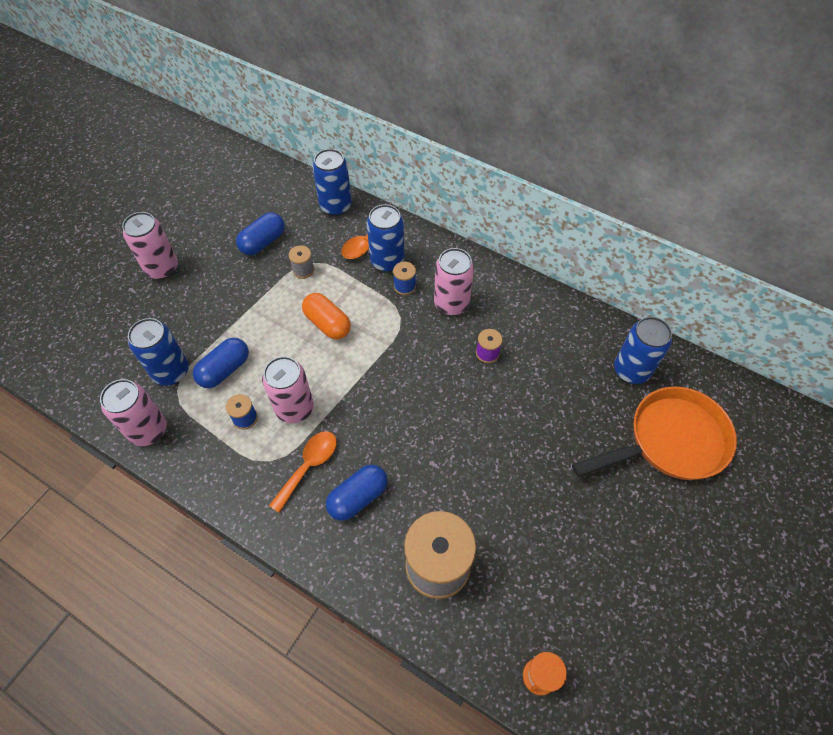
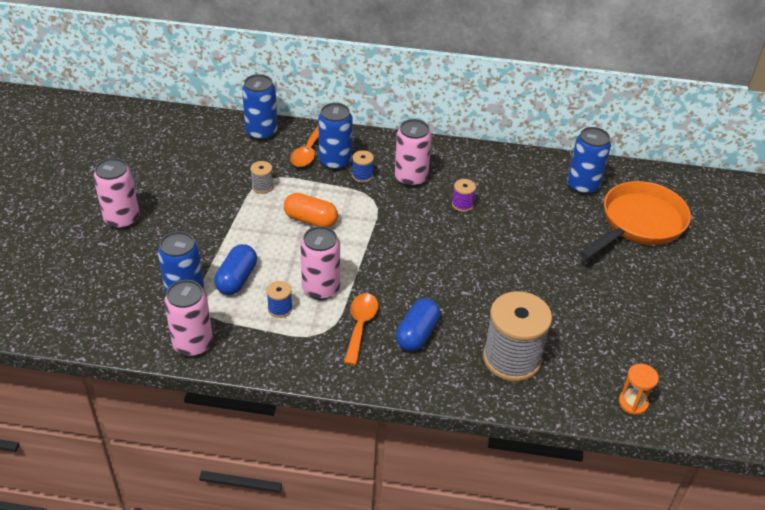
camera: 25 degrees left, 15 degrees down
(263, 242) = (210, 175): blue capsule -> none

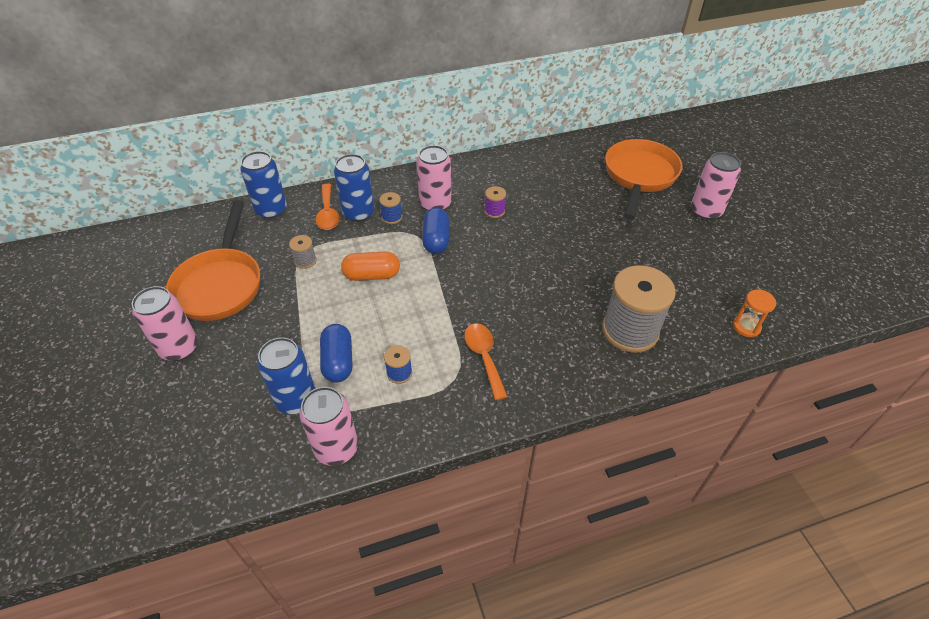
camera: 25 degrees left, 5 degrees up
(182, 180) = (220, 284): none -> orange pan
(321, 289) = (424, 337): pink can -> pink can (706, 211)
(417, 334) = (538, 343): blue capsule -> blue capsule (436, 240)
(583, 185) = (576, 161): blue can -> none

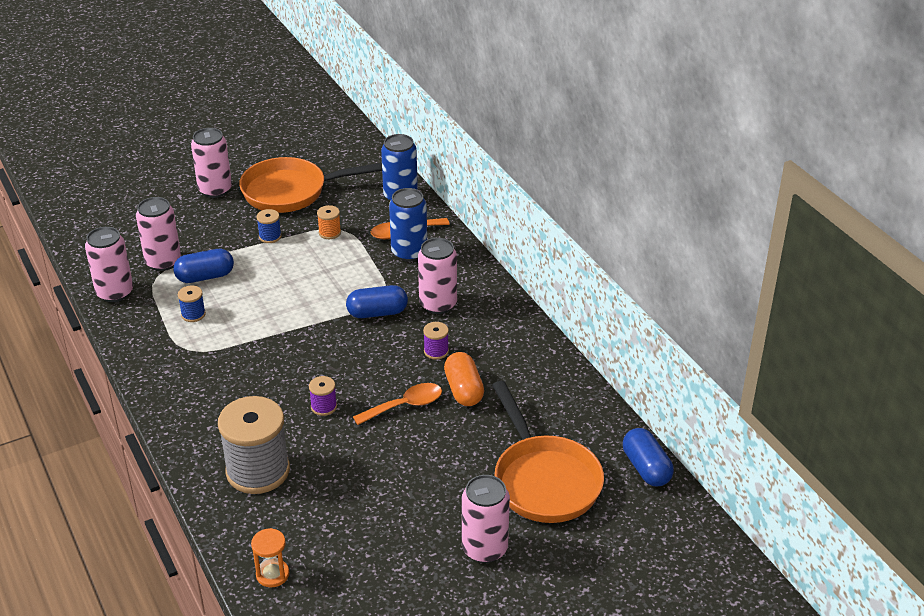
camera: 80 degrees right, 10 degrees down
(296, 399) = (163, 262): blue can -> pink can
(305, 261) = (329, 233): grey spool -> orange spool
(372, 275) = (316, 277): orange capsule -> orange capsule (463, 390)
(392, 217) = (407, 276): blue spool -> blue spool (270, 236)
(484, 357) = (215, 365): orange spoon -> orange spoon (405, 405)
(552, 282) = (324, 407): none -> purple spool
(628, 134) = (646, 468): none -> blue capsule
(639, 176) = (544, 480): orange pan -> orange pan turned 60 degrees clockwise

